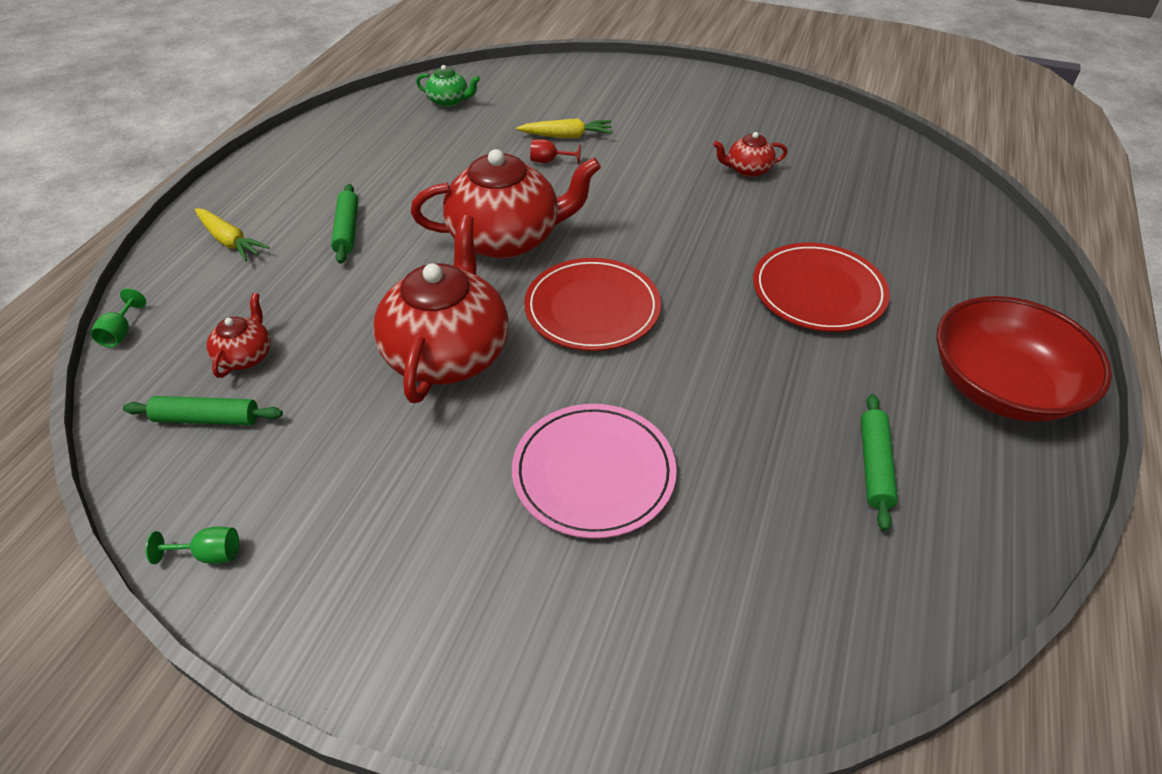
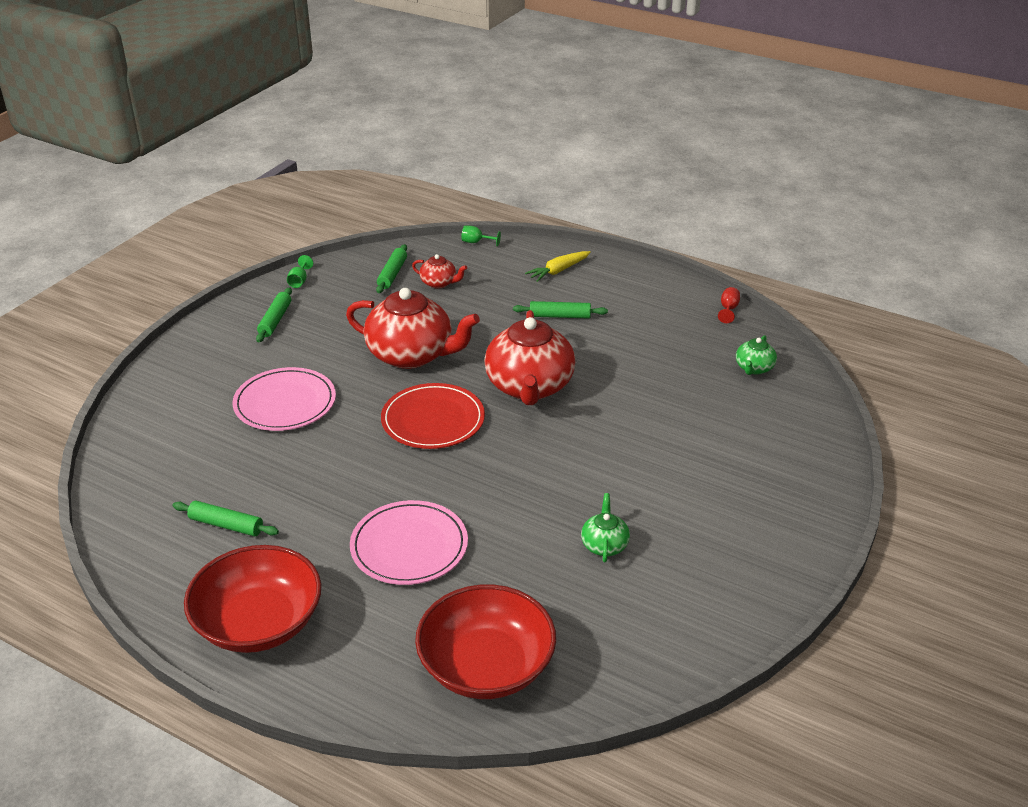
camera: 100 degrees right, 10 degrees down
(352, 555) = (275, 320): none -> green rolling pin
(549, 161) = (640, 418): red goblet -> red goblet (728, 309)
(567, 136) = (682, 433): yellow carrot -> none
(747, 170) = (604, 545): red teapot -> green teapot
(818, 291) = (409, 546): red plate -> pink plate
(935, 220) = (486, 666): none -> red bowl

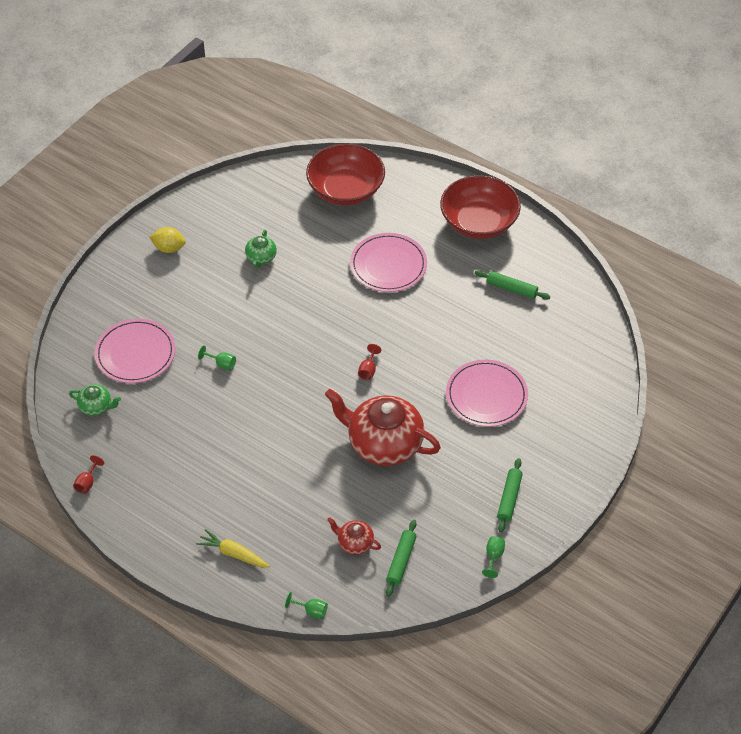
camera: 175 degrees left, 15 degrees up
(433, 420) = (368, 370): red plate -> red goblet
(529, 387) = (287, 399): red teapot -> none
(558, 271) = (233, 554): yellow carrot -> yellow carrot turned 120 degrees counterclockwise
(560, 316) = (245, 485): green rolling pin -> none
(620, 416) = (221, 364): none -> green goblet
(734, 420) = (135, 353): none -> pink plate
(749, 550) = (169, 248): none -> yellow lemon
(754, 368) = (96, 407): green teapot -> green teapot turned 75 degrees clockwise

